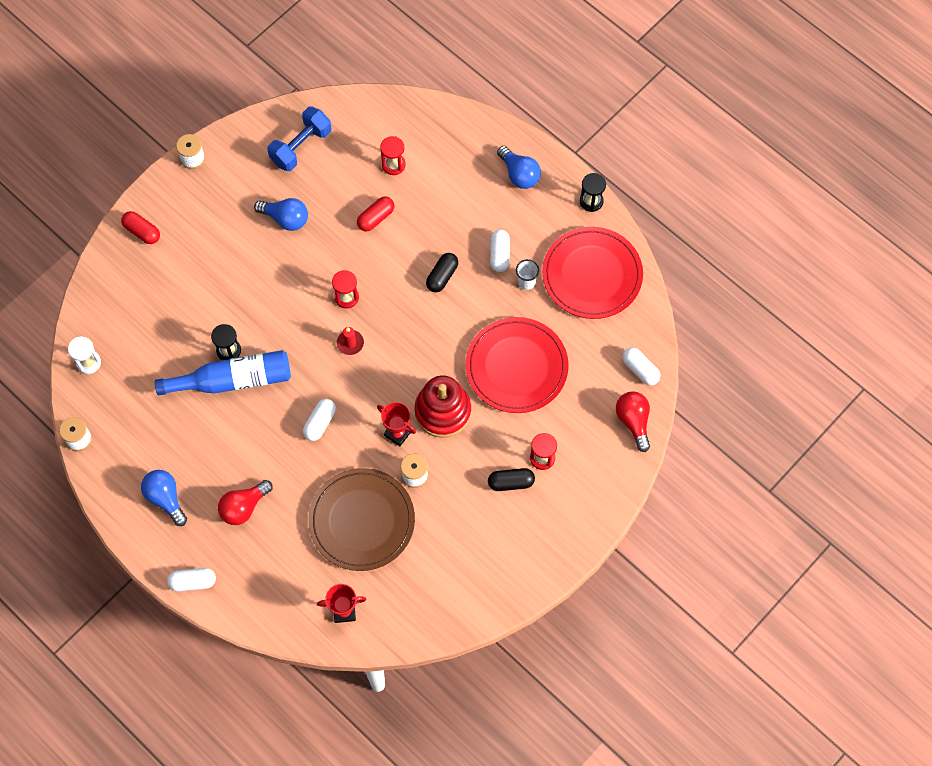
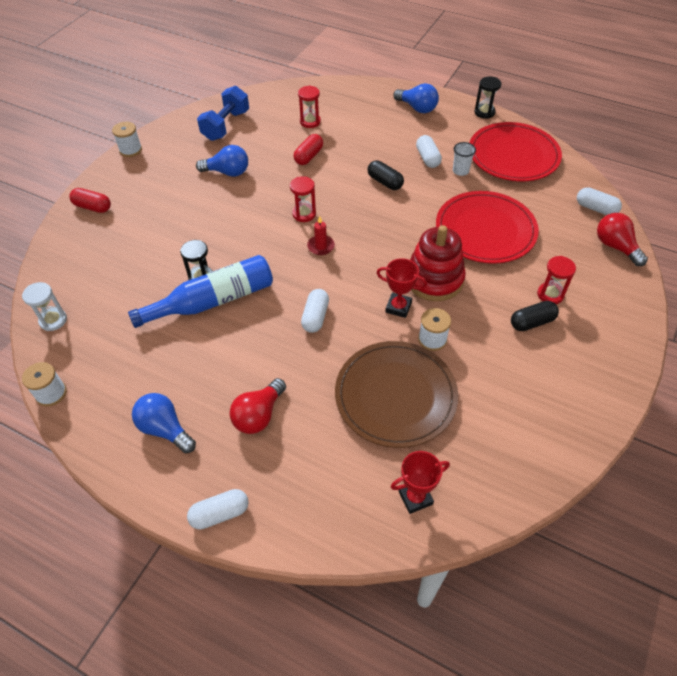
camera: 15 degrees left, 15 degrees down
(442, 276) = (385, 182): black capsule -> black capsule turned 60 degrees counterclockwise

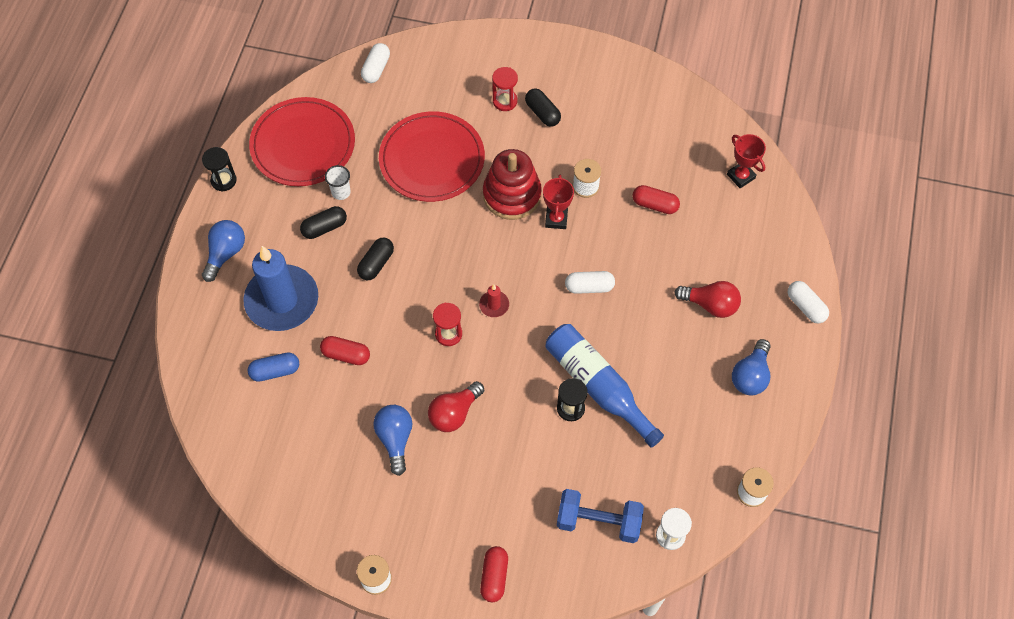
camera: 105 degrees left, 10 degrees up
(226, 125) = (301, 473): blue dumbbell -> blue dumbbell (598, 521)
(310, 122) = (275, 371): red hourglass -> blue capsule
(367, 130) = (282, 300): none -> blue candle
(395, 395) = (655, 205): brown plate -> red capsule
(427, 158) = (324, 227): white capsule -> black capsule
(615, 247) = (428, 53): red light bulb -> red light bulb (454, 413)

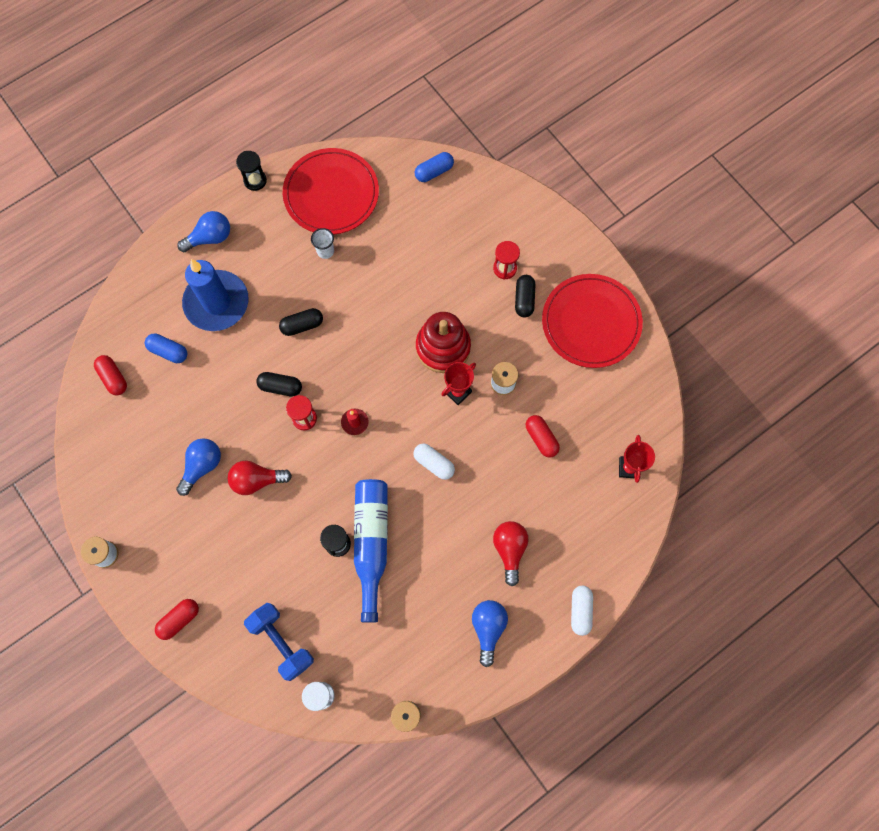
camera: 40 degrees right, 10 degrees up
(324, 227) = (291, 270): black capsule -> black capsule (280, 387)
(346, 355) = (223, 377): red capsule -> red capsule (113, 378)
(376, 69) = (434, 172): white capsule -> blue capsule
(432, 159) = (410, 275): red plate -> red plate (591, 322)
(710, 304) = (509, 550): red light bulb -> red light bulb turned 150 degrees counterclockwise
(750, 375) = (488, 628): blue light bulb -> blue light bulb turned 120 degrees clockwise

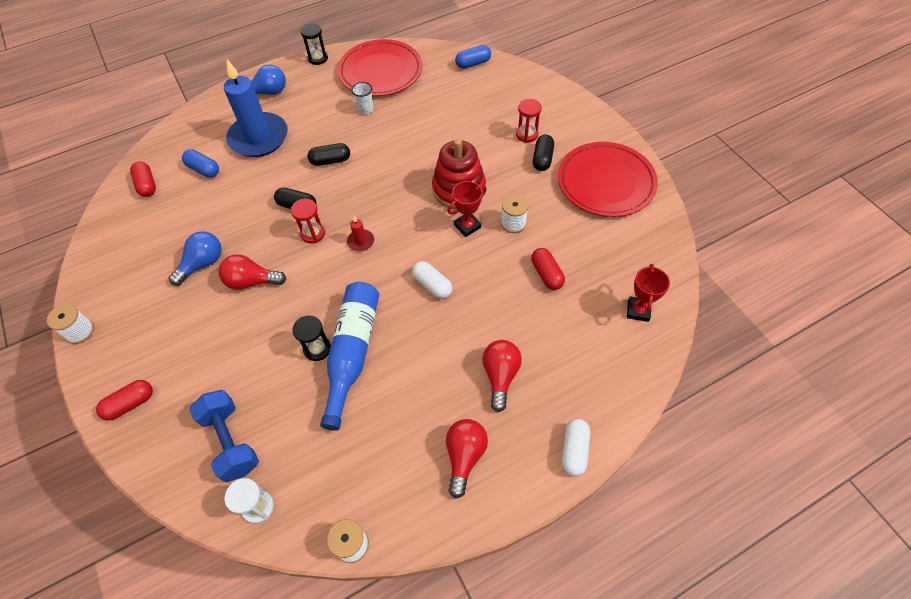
camera: 10 degrees right, 15 degrees down
(488, 628) = (464, 456): blue light bulb -> red light bulb

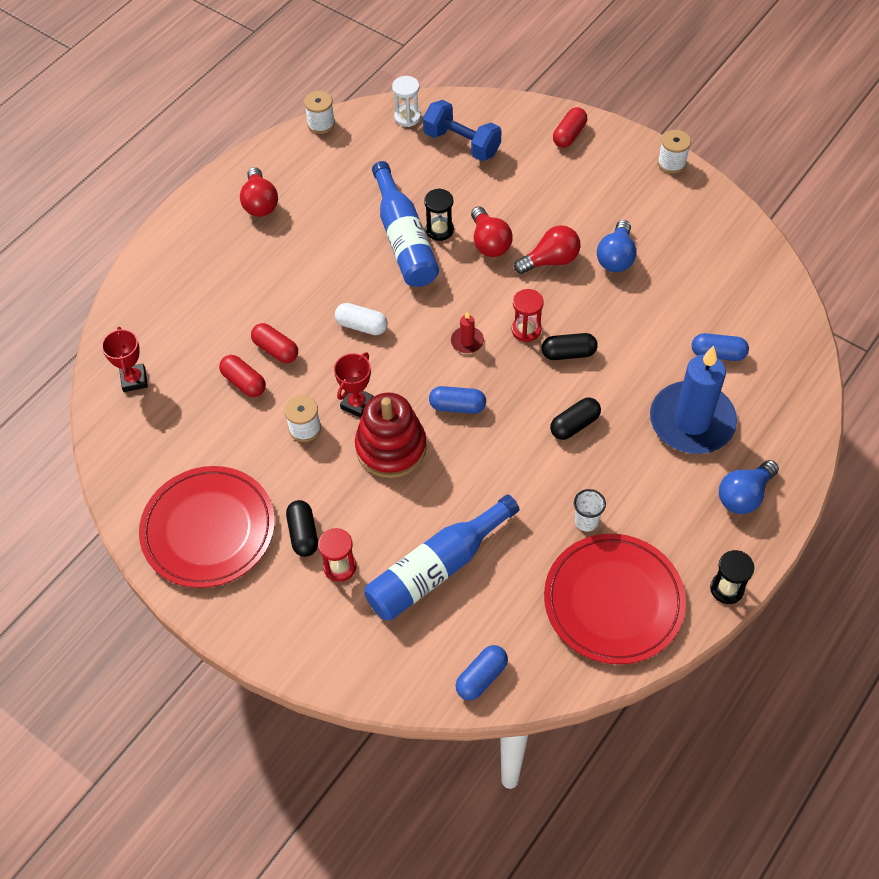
camera: 155 degrees right, 0 degrees up
(147, 185) = (763, 311): red capsule -> red capsule (276, 350)
(398, 199) = (457, 406): none -> blue capsule
(468, 115) = (436, 569): none -> blue bottle
(500, 376) = (254, 271): red light bulb -> red light bulb (489, 243)
(574, 450) = (167, 240): white capsule -> none

